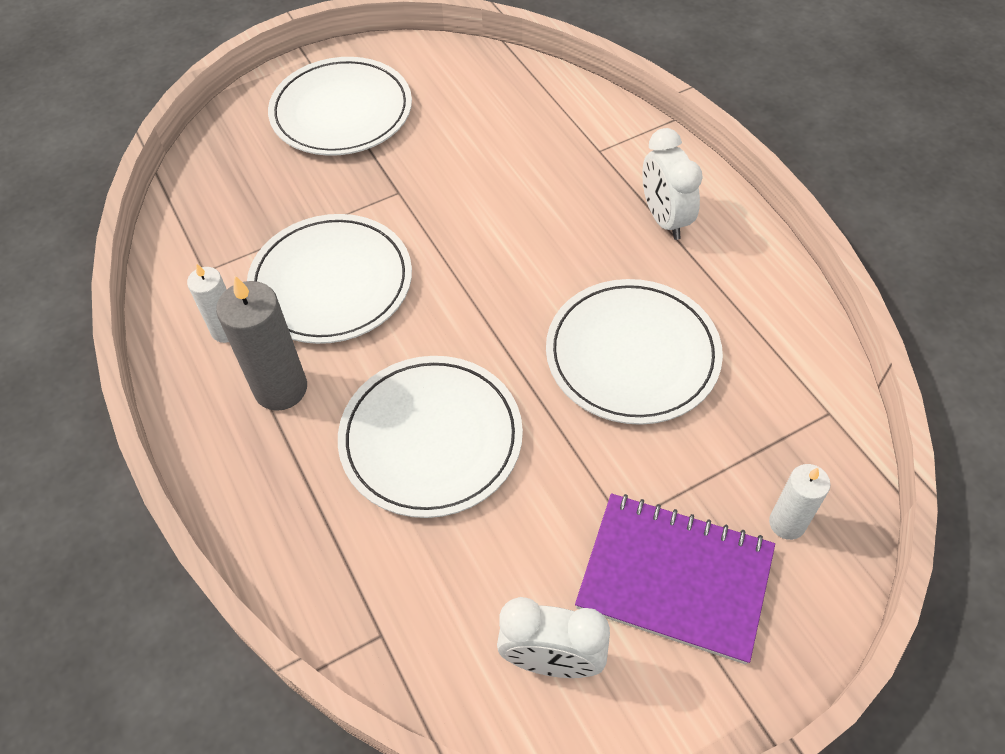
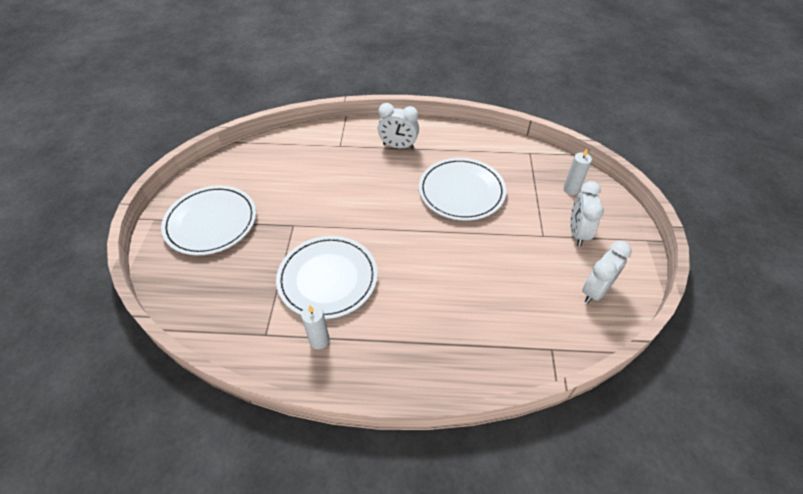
camera: 60 degrees left, 5 degrees down
(281, 388) = (380, 331): grey candle -> none
(431, 438) = (456, 281): white plate -> none
(675, 578) = (577, 233): purple notebook -> white clock

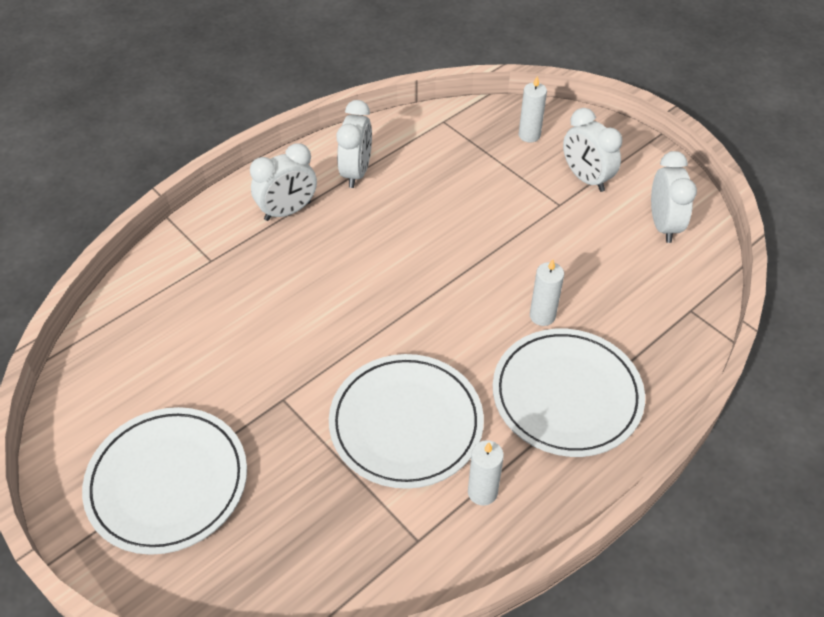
camera: 45 degrees left, 0 degrees up
(452, 149) = (356, 172): none -> white clock
(458, 283) = (542, 316): none -> white candle
(461, 191) = (426, 215): white plate -> white plate (567, 395)

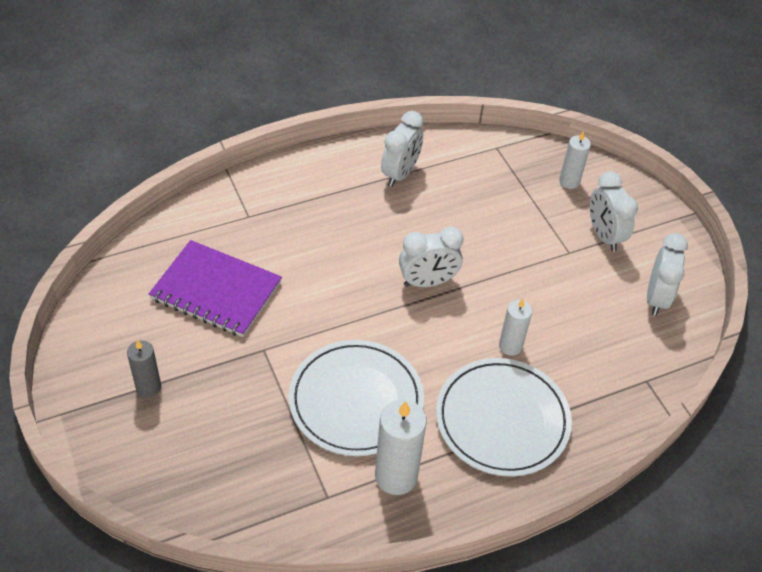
camera: 15 degrees right, 0 degrees up
(167, 482) = (148, 387): white plate -> grey candle
(205, 351) = (216, 291): none -> purple notebook
(287, 211) = (328, 191): white clock -> white clock (427, 282)
(482, 492) = (396, 476): white candle -> white candle, size x1.64

